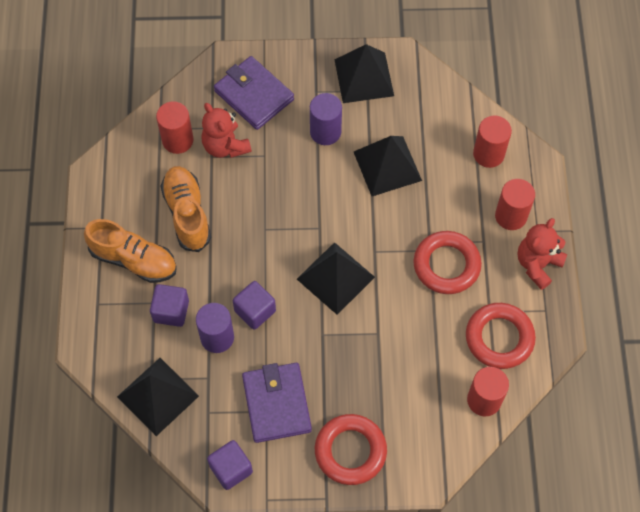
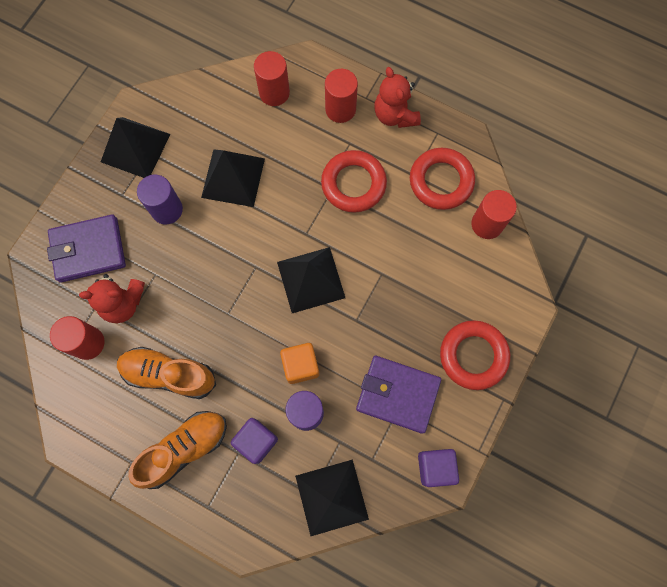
camera: 60 degrees left, 10 degrees up
(255, 311) = (300, 365): purple cube -> orange cube

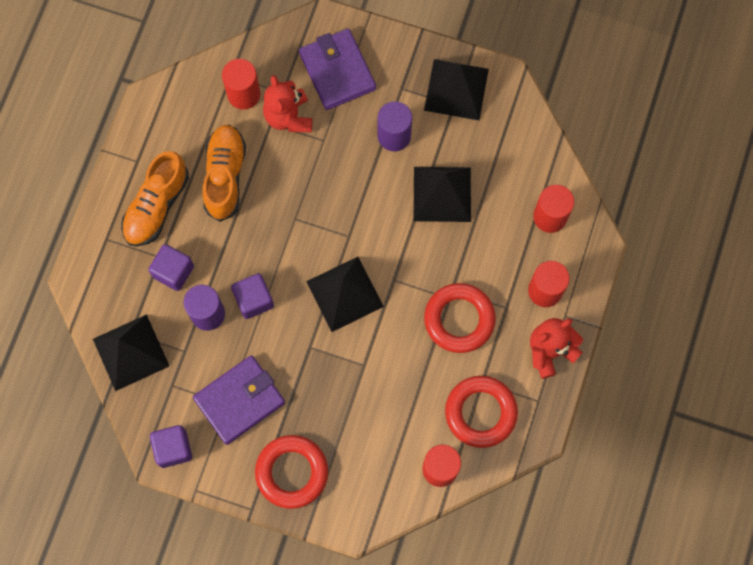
camera: 80 degrees right, 0 degrees up
(184, 449) = (156, 206): orange shoe -> orange shoe turned 75 degrees clockwise
(300, 365) = (254, 300): orange cube -> purple cube
(397, 394) = (239, 400): purple wallet -> purple wallet turned 45 degrees clockwise

